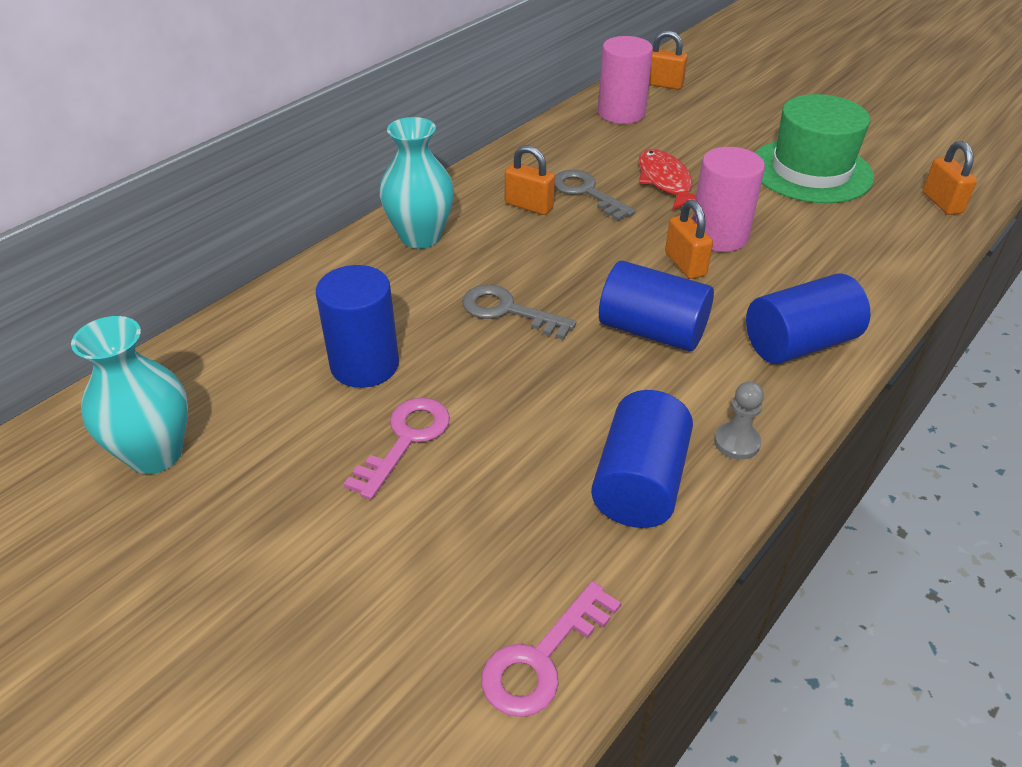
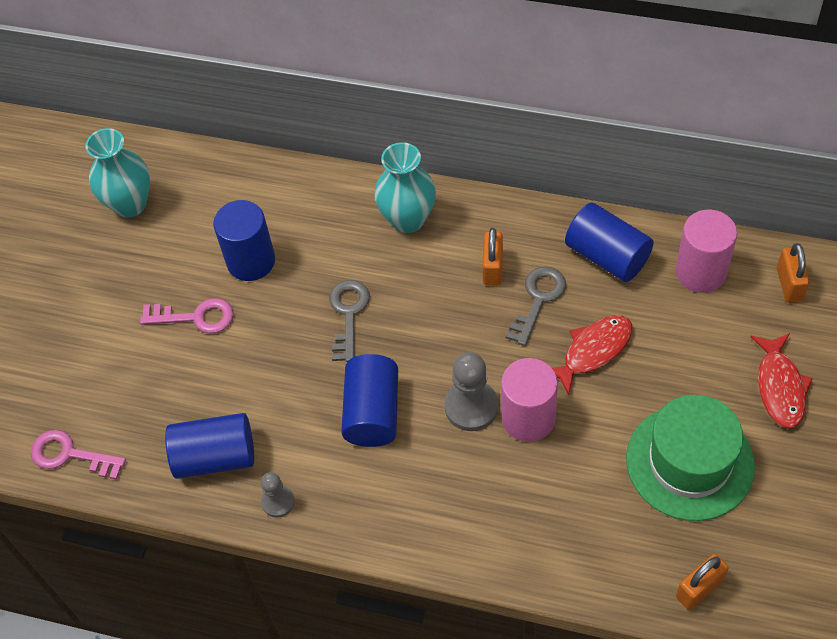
camera: 70 degrees right, 15 degrees up
(685, 264) = (471, 407): orange padlock -> grey pawn
(757, 115) = (780, 387): none -> red fish
(799, 344) = (407, 515): blue cylinder -> blue cylinder (607, 256)

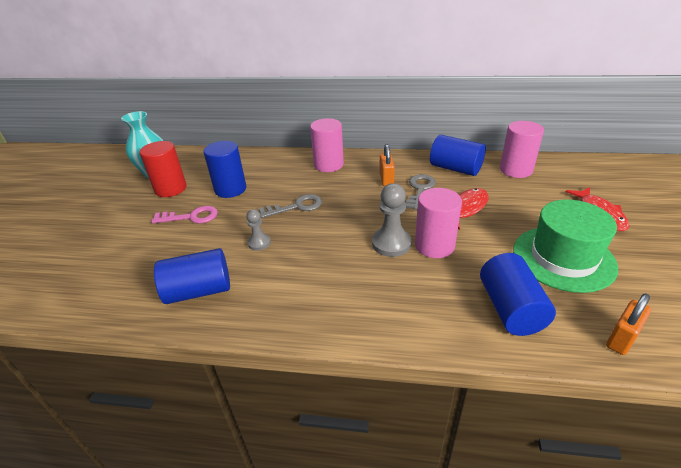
camera: 10 degrees left, 20 degrees down
(70, 455) = (80, 301): pink key -> none
(159, 248) = (170, 189): none -> red cylinder
(278, 502) = (249, 314): grey pawn -> grey pawn (259, 243)
(348, 315) = (296, 207): grey key -> grey key turned 75 degrees clockwise
(372, 412) = (320, 253): blue cylinder -> blue cylinder (510, 309)
(408, 219) = (328, 165): turquoise vase -> pink cylinder
(789, 284) = (572, 170): orange padlock -> none

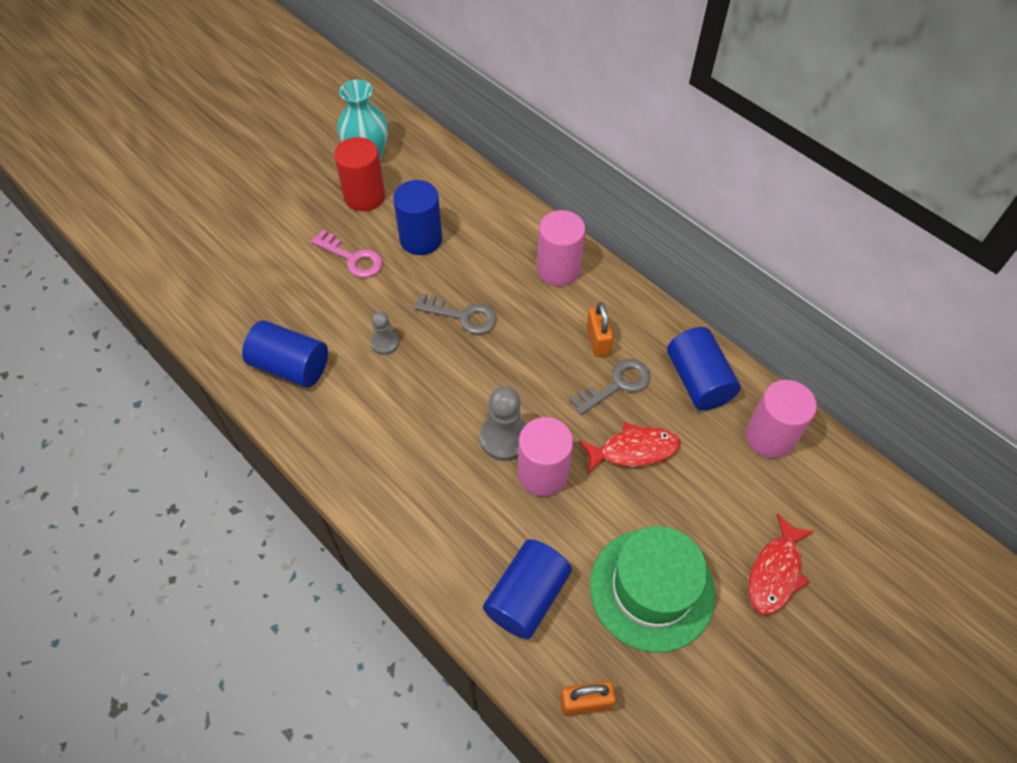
camera: 35 degrees right, 20 degrees up
(386, 179) = (597, 341): orange padlock -> orange padlock turned 45 degrees counterclockwise

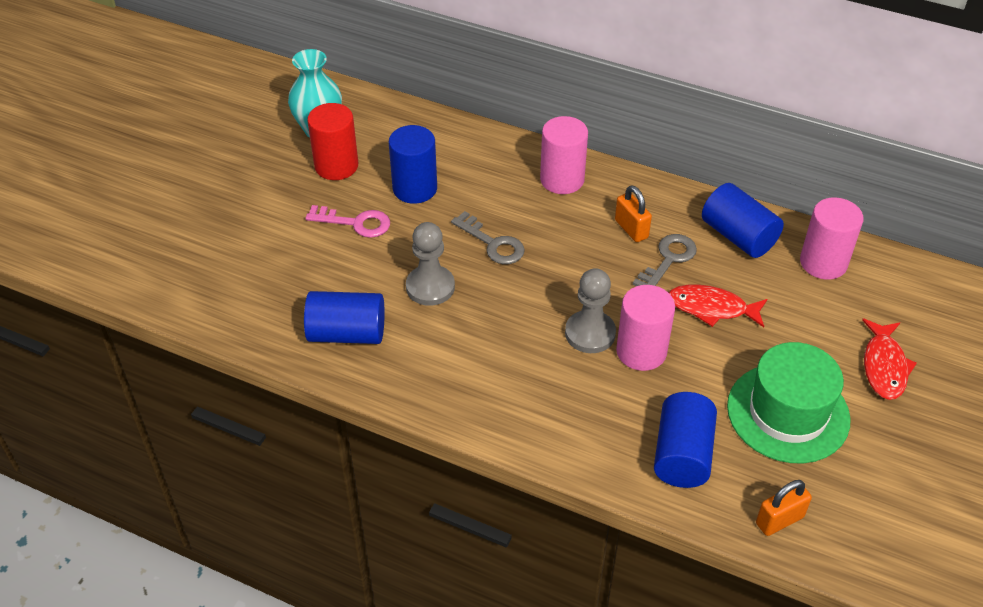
camera: 20 degrees left, 10 degrees down
(385, 343) = (430, 287): grey pawn -> grey pawn, size x1.68
(462, 316) = (492, 243): grey key -> grey key turned 45 degrees clockwise
(633, 450) = (712, 308): red fish -> red fish turned 135 degrees counterclockwise

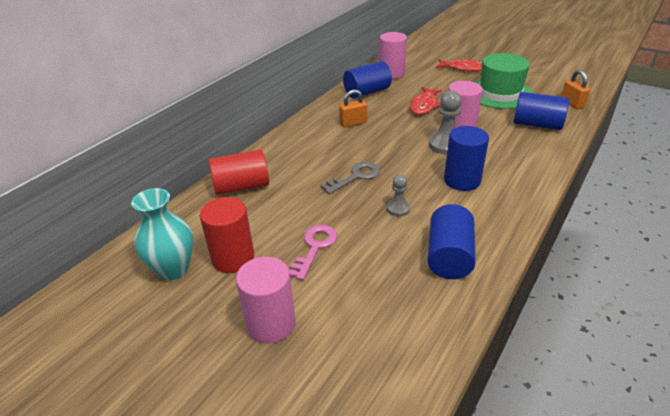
camera: 80 degrees left, 10 degrees down
(415, 188) = (282, 211): blue cylinder -> blue cylinder (462, 180)
(430, 287) = (398, 209): grey pawn -> grey pawn, size x0.59
(458, 148) = (241, 187): none -> red cylinder
(562, 179) = (297, 144): pink cylinder -> pink cylinder (271, 324)
(668, 260) = (383, 114): grey key -> none

